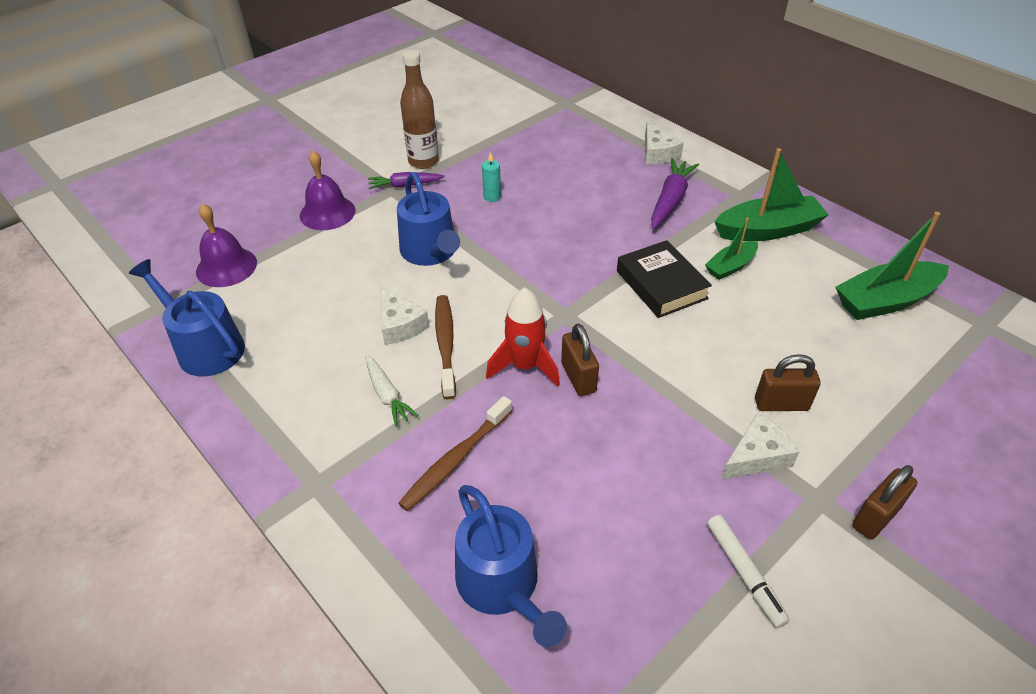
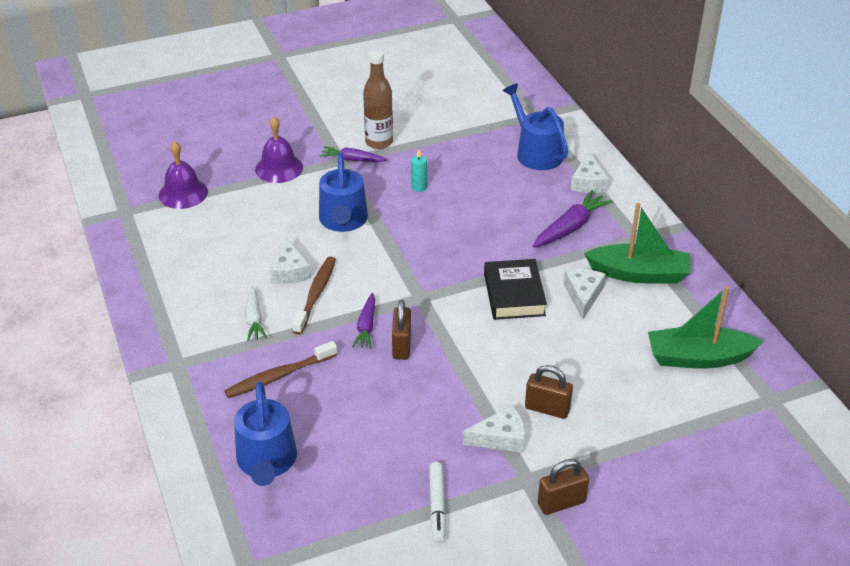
camera: 20 degrees right, 5 degrees down
(205, 347) = (143, 250): blue watering can -> blue watering can (536, 152)
(525, 366) = (366, 326): red rocket -> purple carrot
(730, 266) = (583, 295): green boat -> white cheese

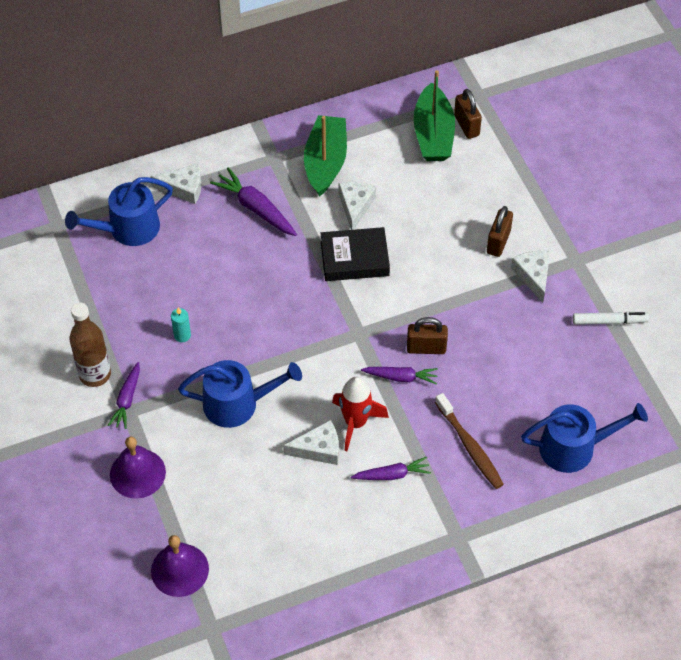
camera: 90 degrees left, 15 degrees up
(254, 319) = (392, 475): white carrot -> purple carrot
(315, 294) = (355, 423): brown toothbrush -> red rocket
(561, 503) = (597, 239): brown padlock -> brown padlock (466, 125)
(583, 295) = (355, 206): white cheese -> white cheese turned 90 degrees clockwise

